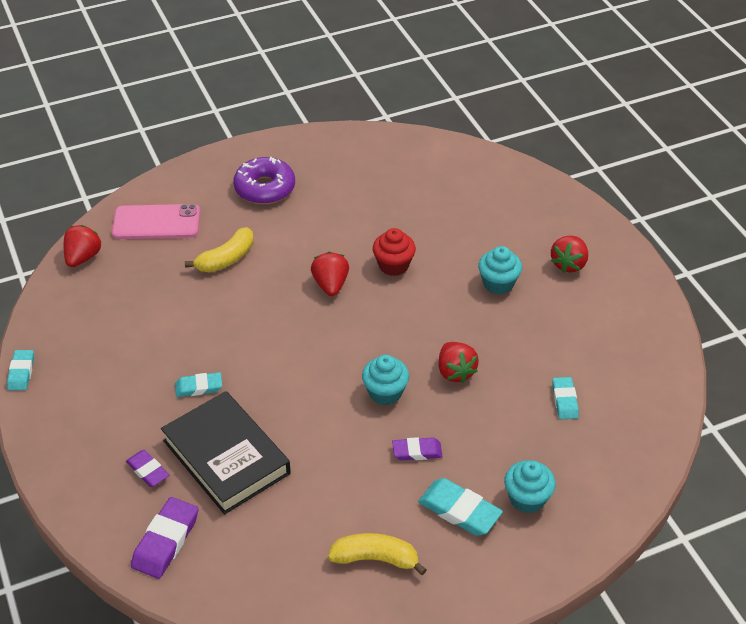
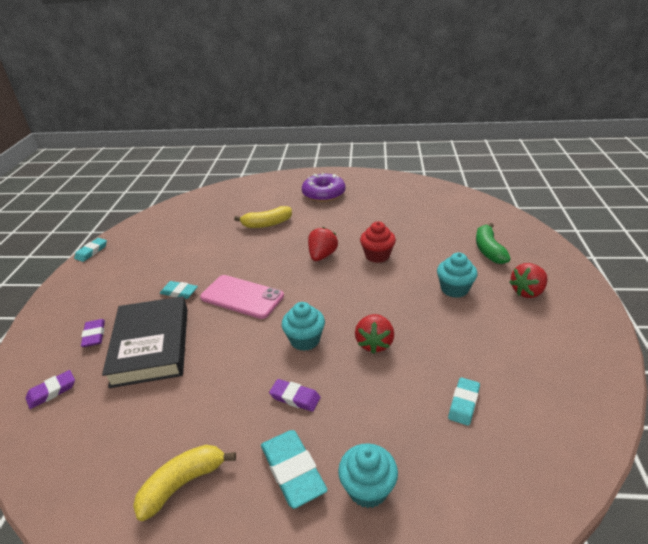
camera: 30 degrees right, 10 degrees down
(83, 257) = (187, 203): red strawberry -> none
(156, 222) = (244, 196): pink phone -> pink phone (242, 297)
(165, 541) = (52, 391): purple eraser -> purple eraser, size x0.63
(375, 558) = (182, 484): yellow banana -> yellow banana turned 75 degrees counterclockwise
(508, 221) = (488, 250): none -> green banana

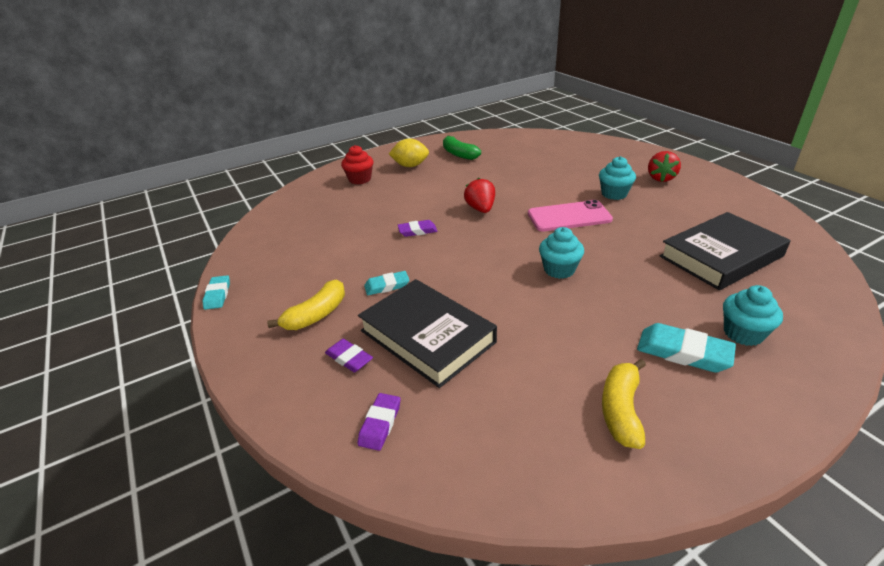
camera: 35 degrees left, 0 degrees up
(242, 297) = (456, 264): pink phone -> pink phone (569, 216)
(267, 224) = (391, 204): yellow banana -> yellow banana (316, 314)
(295, 397) = (612, 309): purple eraser -> purple eraser (417, 231)
(323, 194) = (410, 166): purple donut -> yellow lemon
(374, 343) = (613, 249): red strawberry -> none
(377, 255) = (526, 193): red cupcake -> red cupcake (360, 179)
(463, 403) = (721, 256): turquoise eraser -> black book
(488, 250) = (600, 162): green banana -> green banana (459, 154)

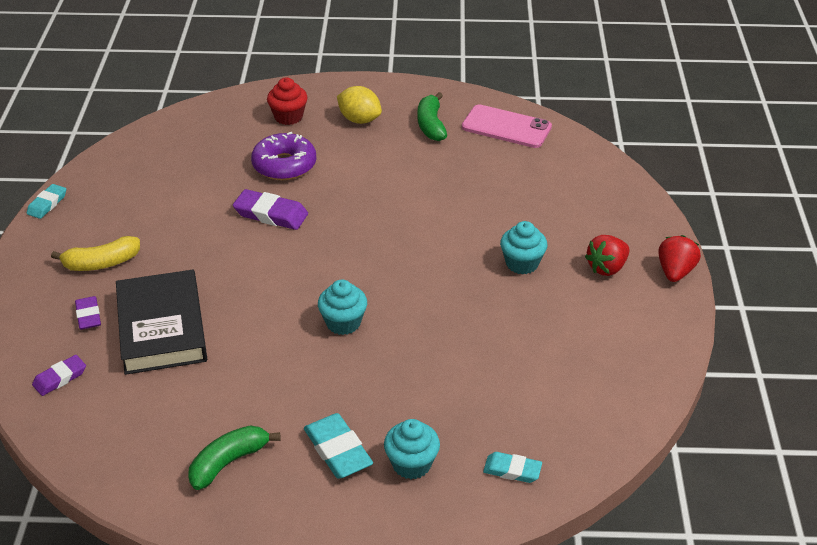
camera: 30 degrees right, 5 degrees up
(387, 286) = (181, 263): turquoise eraser -> turquoise eraser (512, 470)
(390, 203) = (284, 165): none -> purple donut
(417, 231) = (271, 214): purple eraser -> purple eraser, size x1.58
(480, 209) = (360, 216): red strawberry -> red strawberry (675, 272)
(569, 216) = (434, 269): pink phone -> pink phone (506, 127)
(621, 410) = (228, 462): yellow banana -> green banana
(721, 256) = (514, 389): black book -> none

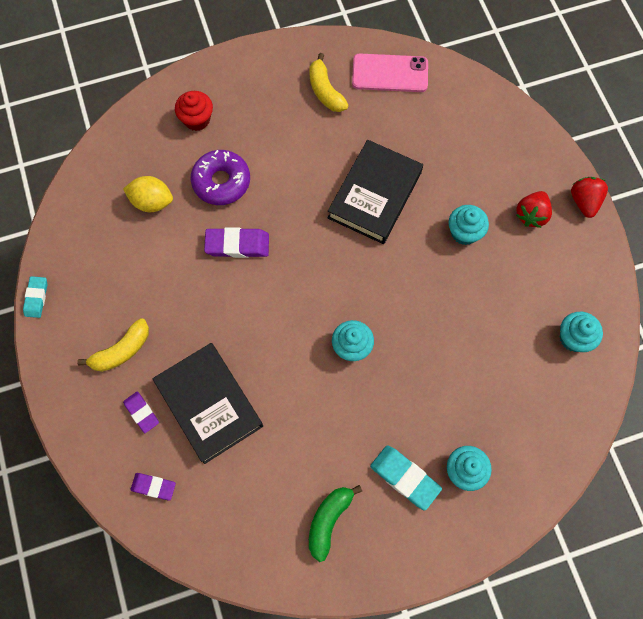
camera: 20 degrees left, 30 degrees up
(60, 378) = (153, 486): purple eraser -> purple eraser turned 75 degrees clockwise
(359, 120) = (261, 103): yellow lemon -> yellow lemon (152, 202)
(431, 125) = (325, 91): green banana -> yellow banana
(438, 211) = (374, 195): none -> black book
(512, 470) = (538, 449): turquoise eraser -> none
(606, 383) = (573, 338): none -> turquoise cupcake

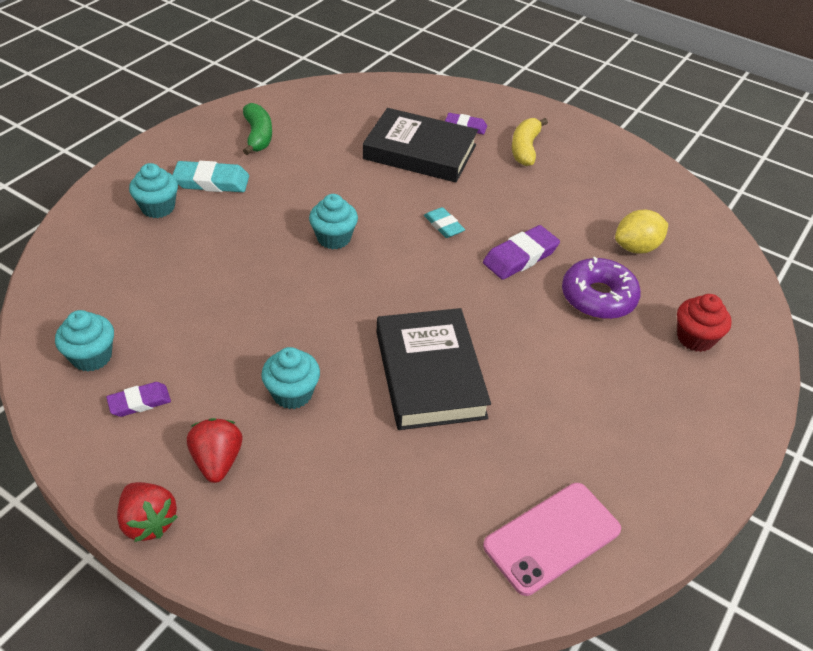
camera: 140 degrees right, 25 degrees down
(36, 298) = (630, 146): turquoise eraser -> turquoise eraser (443, 225)
(153, 486) = (410, 99): purple eraser -> purple eraser (139, 402)
(325, 91) = (604, 457): yellow banana -> none

